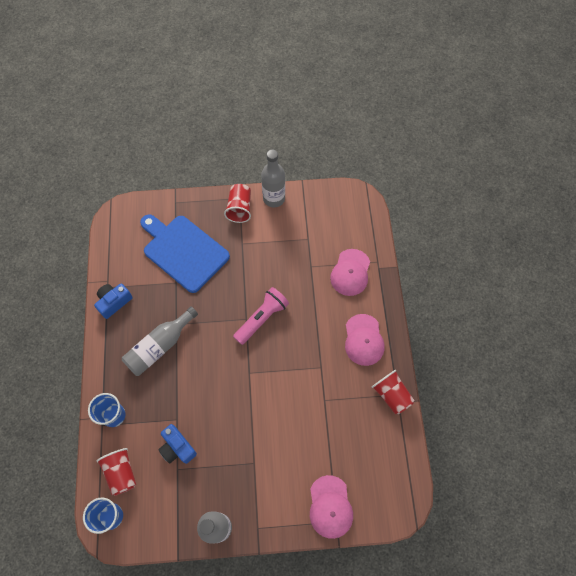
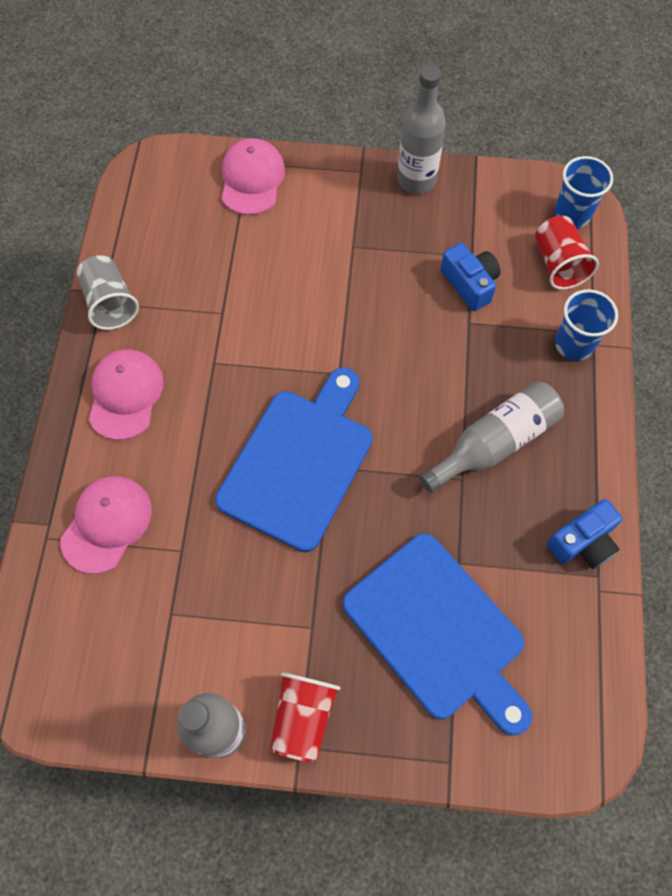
camera: 170 degrees left, 0 degrees up
(262, 318) = (299, 462): pink flashlight -> blue cutting board
(391, 395) = (110, 303): red cup -> grey cup

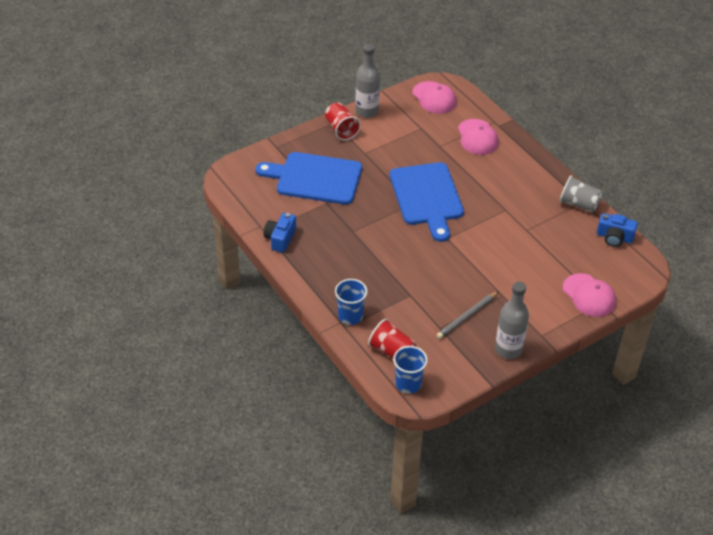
camera: 140 degrees right, 20 degrees down
(125, 395) = (526, 177): pink cap -> pink cap (434, 98)
(424, 247) = (467, 316): none -> grey pencil
(469, 284) = (427, 313): blue camera -> blue camera (614, 237)
(494, 443) = (351, 252): grey bottle -> none

